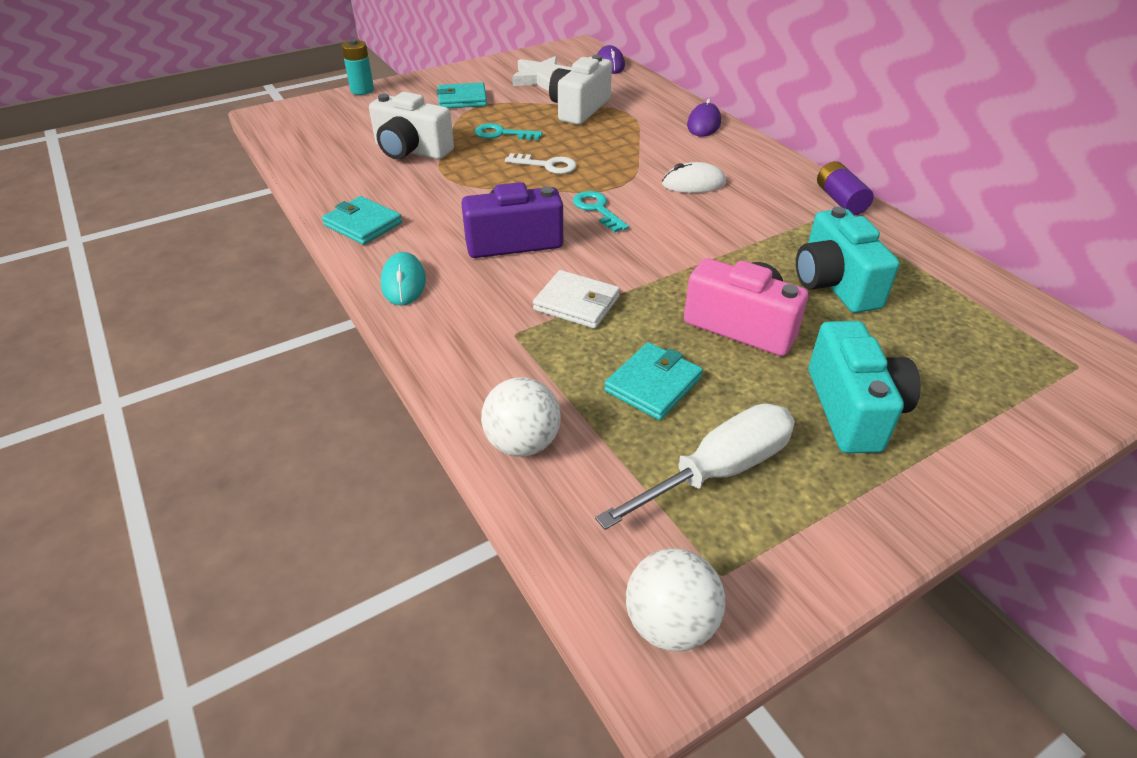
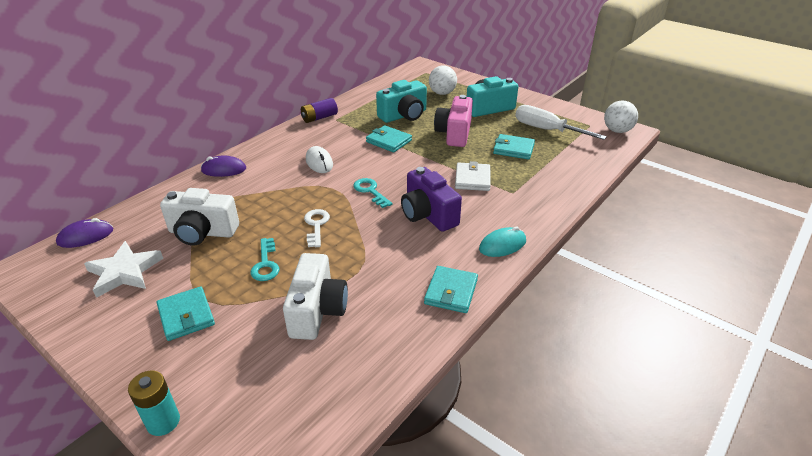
camera: 110 degrees left, 5 degrees down
(522, 443) = (578, 172): white ball -> white ball (442, 93)
(597, 209) = (370, 191): turquoise key -> turquoise key turned 105 degrees clockwise
(737, 249) = (389, 141): none -> turquoise wallet

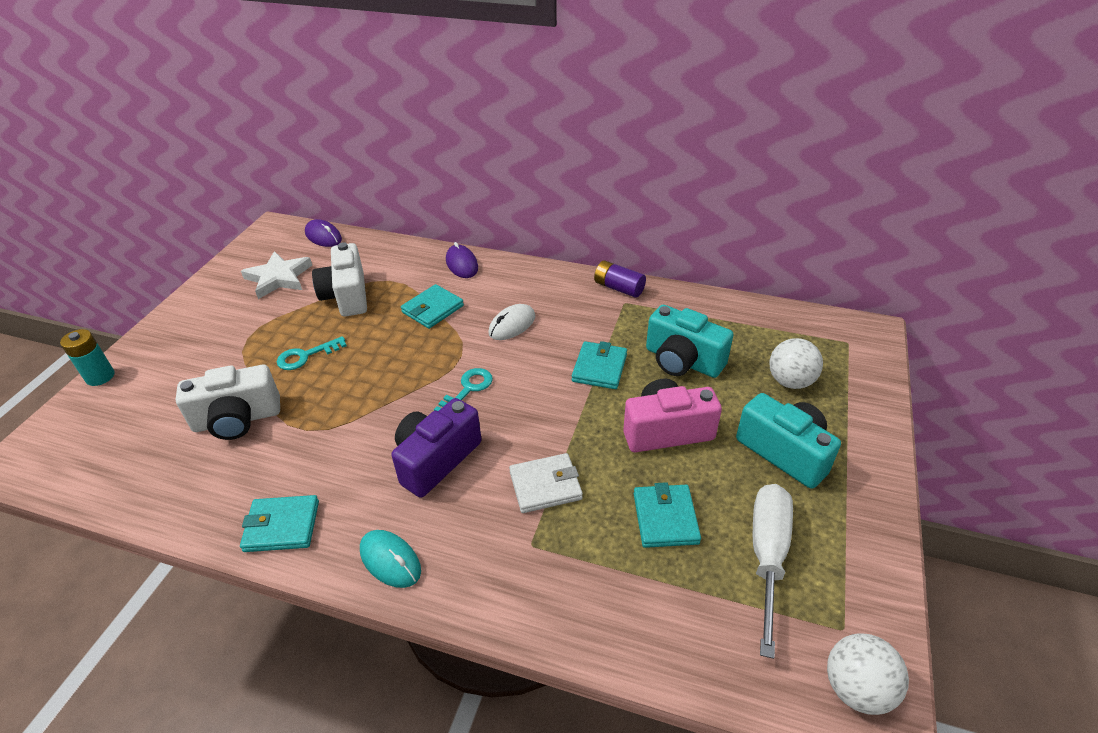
camera: 70 degrees right, 5 degrees up
(186, 316) = (224, 337): turquoise wallet -> turquoise wallet (432, 309)
(316, 225) = (382, 368): white key -> none

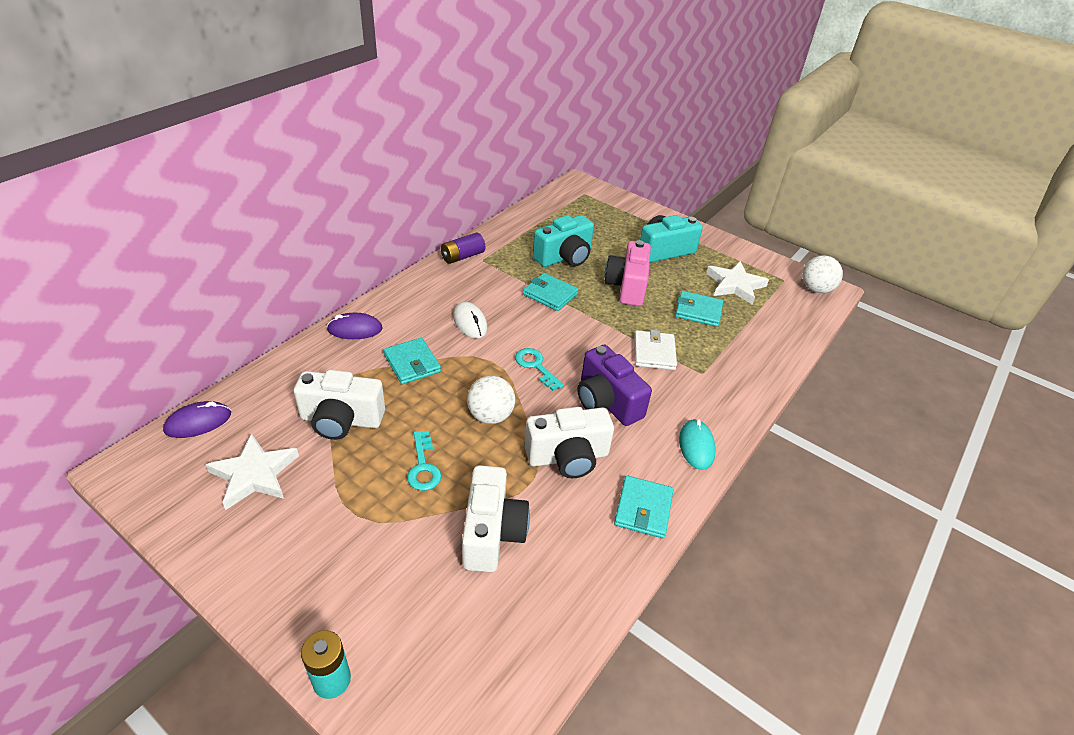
camera: 75 degrees left, 0 degrees up
(341, 447) = (568, 457): none -> white camera
(390, 560) = (696, 446): turquoise mouse -> turquoise mouse turned 60 degrees counterclockwise
(767, 555) = (735, 285): white screwdriver -> white star
(790, 381) = (607, 226): white ball -> white ball (490, 416)

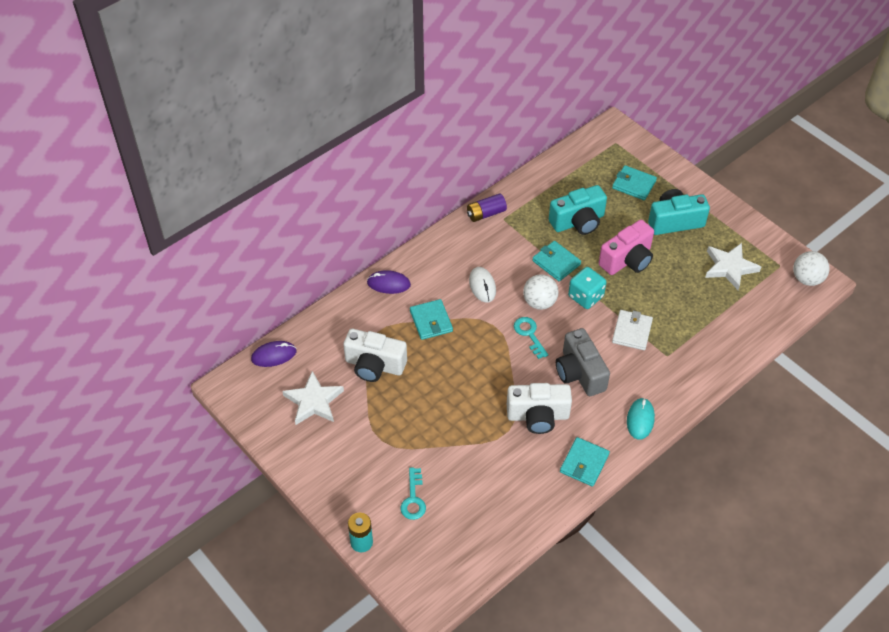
camera: 15 degrees right, 10 degrees up
(423, 466) = (430, 410): turquoise key -> turquoise key (413, 499)
(490, 416) = (485, 375): white ball -> white ball (539, 302)
(492, 533) = (472, 465): white camera -> none
(591, 323) = (585, 296): none -> turquoise dice
(607, 401) = (579, 373): purple camera -> grey camera
(627, 286) = (627, 260): pink camera -> pink camera turned 150 degrees counterclockwise
(698, 311) = (685, 293): turquoise wallet -> turquoise wallet (634, 184)

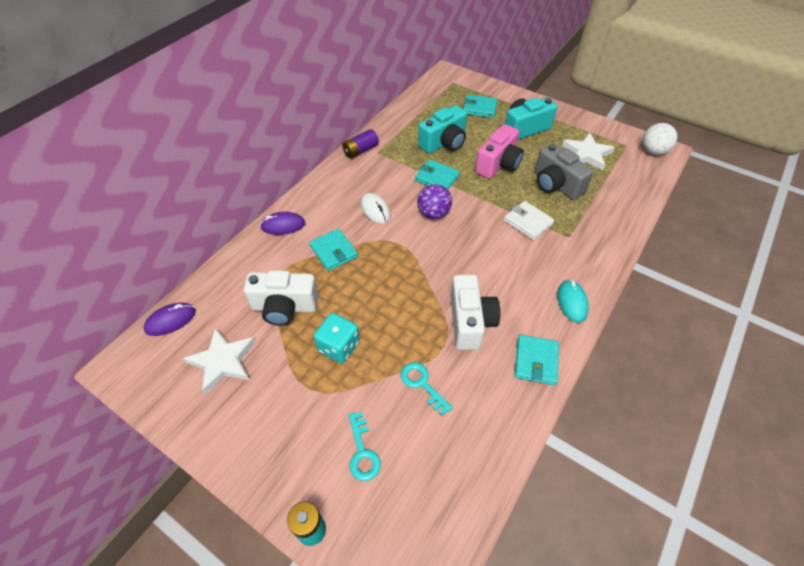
camera: 15 degrees left, 0 degrees up
(529, 334) = (434, 244): turquoise key -> turquoise key (422, 384)
(538, 416) = (470, 322): white camera -> white camera turned 75 degrees counterclockwise
(539, 302) = (433, 214): white ball -> purple ball
(579, 373) = (495, 270): grey camera -> grey camera (556, 184)
(585, 296) = (474, 200): turquoise dice -> turquoise dice (339, 346)
(632, 331) = (528, 222): white wallet -> white wallet turned 45 degrees counterclockwise

